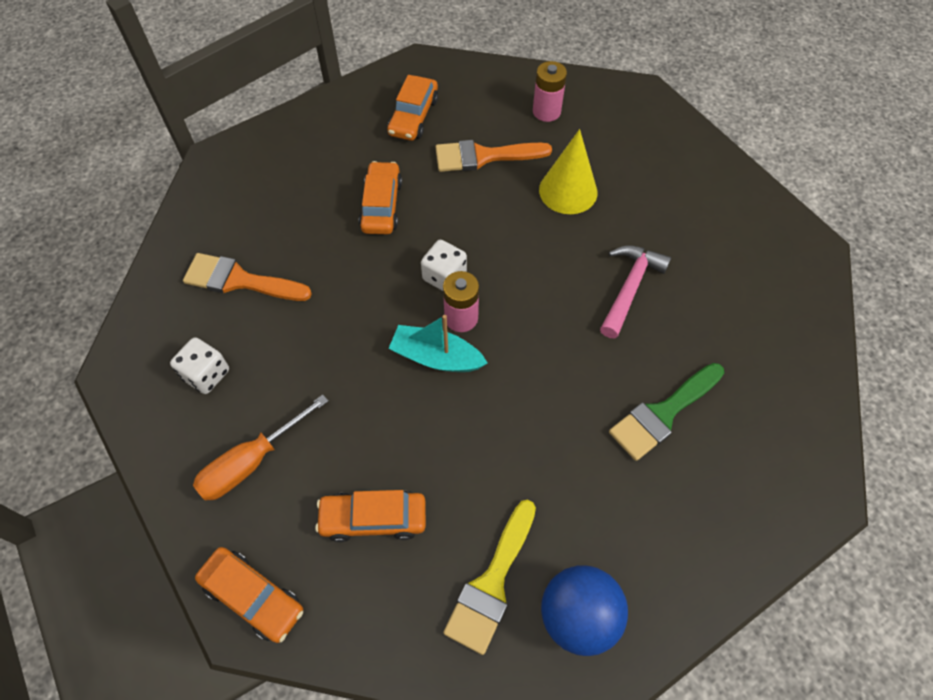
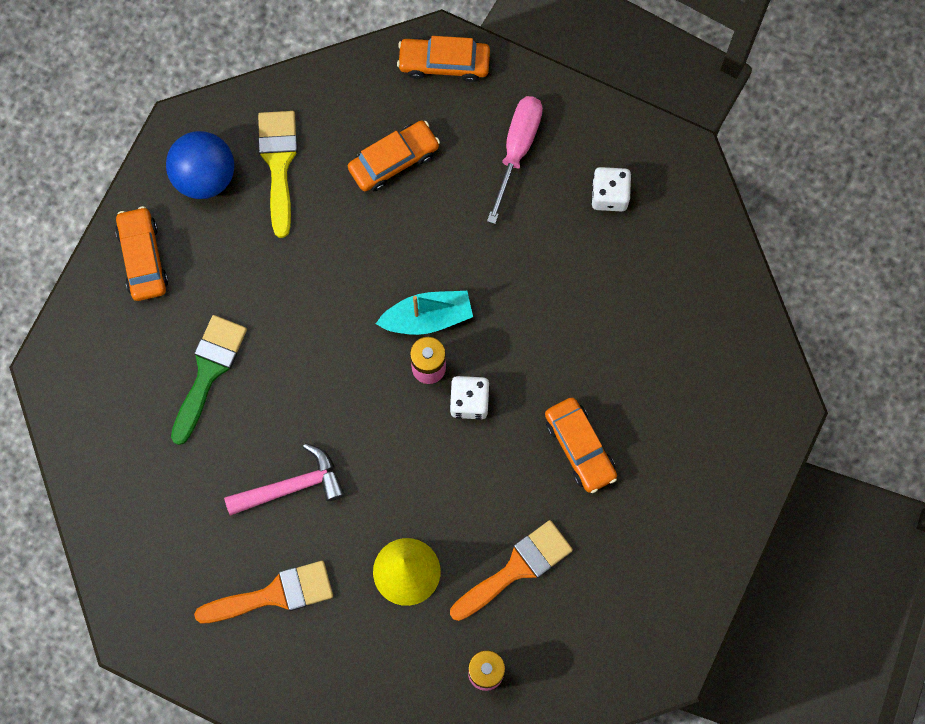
camera: 150 degrees right, 15 degrees up
(239, 280) = (651, 293): orange brush -> orange brush (274, 594)
(251, 462) = (517, 149): orange screwdriver -> pink screwdriver
(413, 116) = (623, 581): orange car -> orange car (143, 258)
(629, 287) = (292, 486): pink hammer -> pink hammer turned 105 degrees counterclockwise

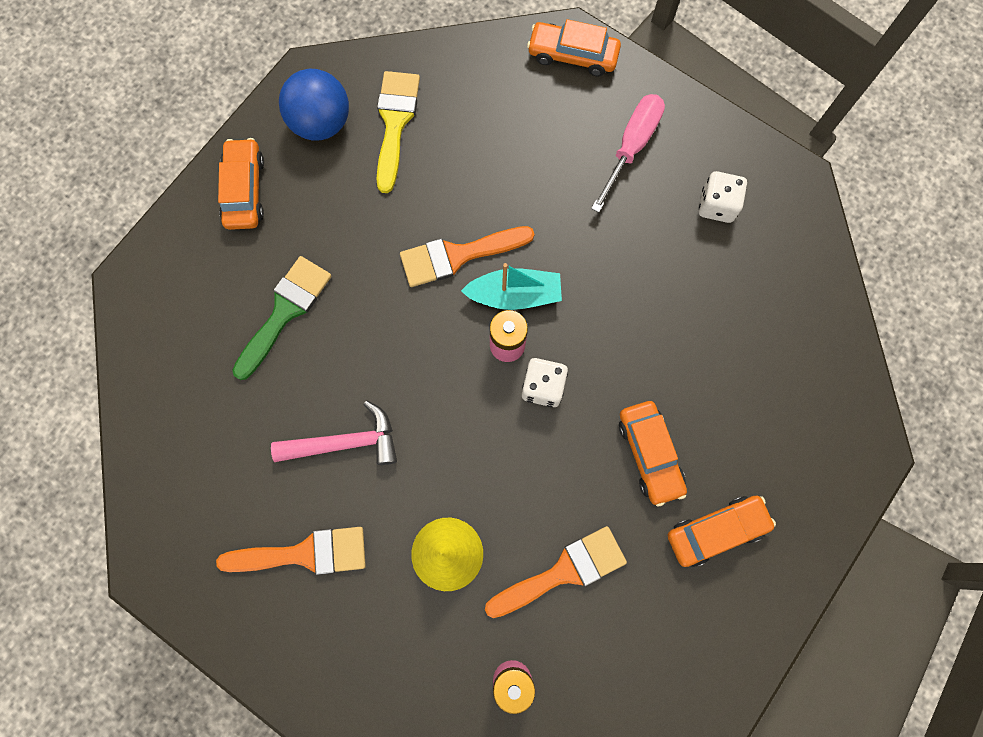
camera: 10 degrees right, 0 degrees up
(365, 288) = (458, 255): none -> orange brush
(394, 160) = (508, 137): orange car -> orange car (716, 531)

